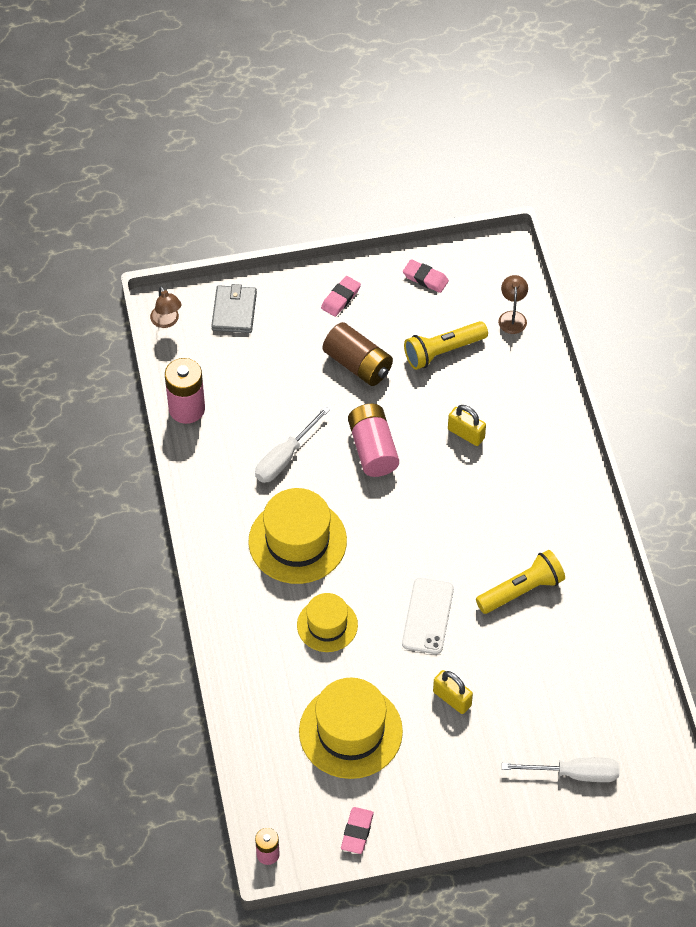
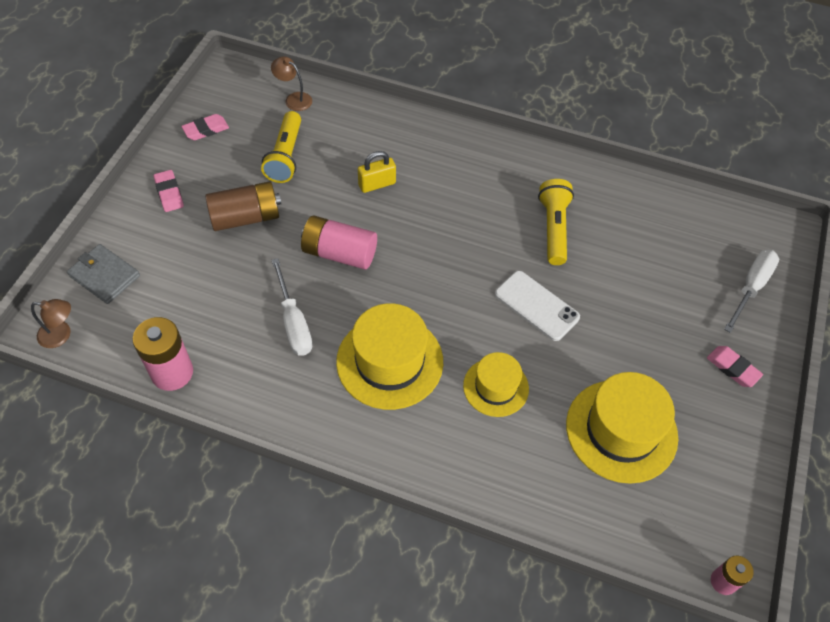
camera: 60 degrees left, 0 degrees up
(357, 832) = (734, 485): pink eraser -> pink eraser (733, 368)
(452, 698) = (631, 333): yellow padlock -> none

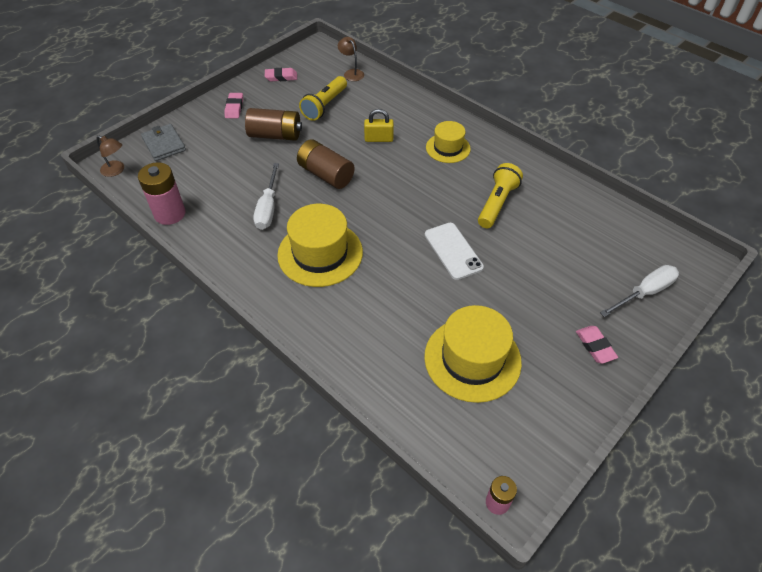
camera: 25 degrees right, 5 degrees down
(339, 253) = (326, 174): pink battery -> brown battery
(496, 387) = (389, 295): yellow hat -> yellow hat (448, 148)

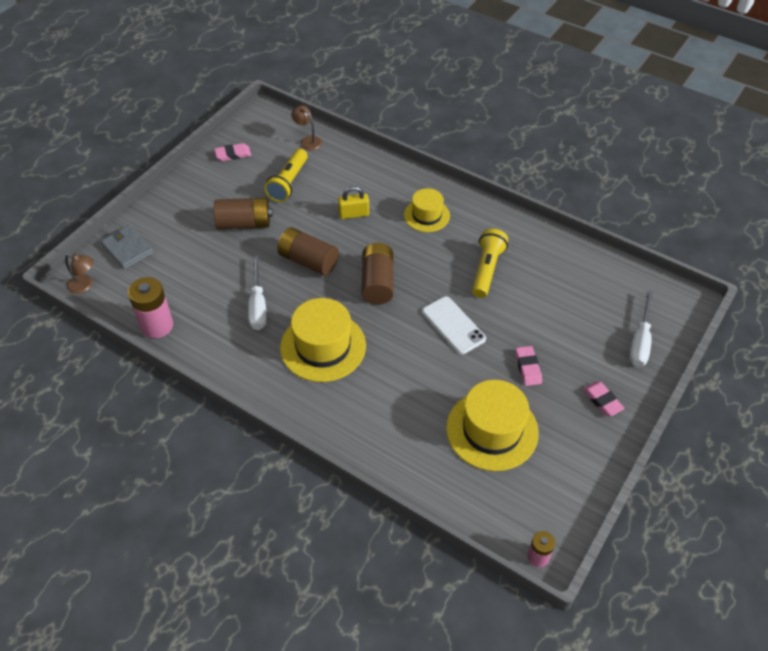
camera: 10 degrees left, 0 degrees up
(234, 108) = (192, 197): pink eraser -> pink eraser (528, 368)
(387, 202) = (377, 283): none -> brown battery
(644, 292) = (640, 341): white screwdriver -> white screwdriver turned 150 degrees clockwise

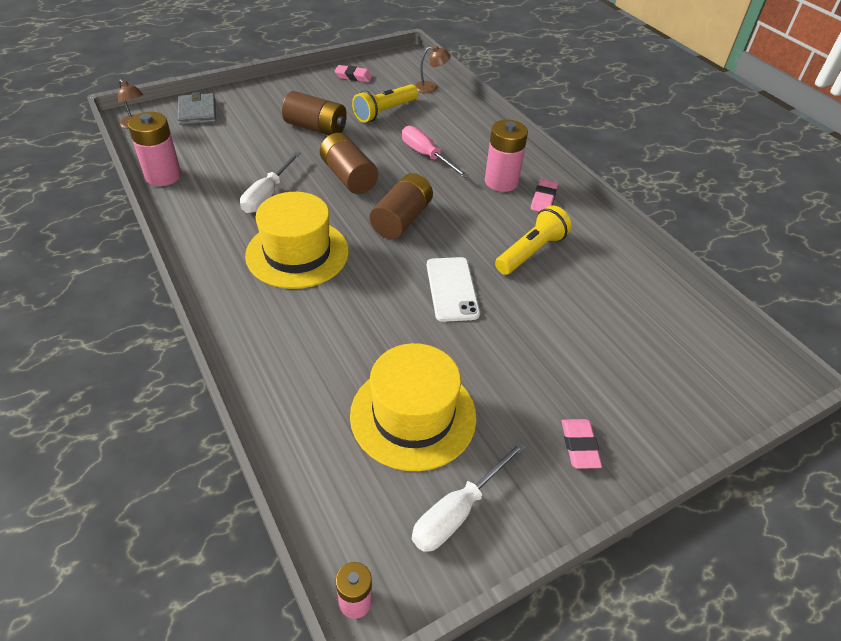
camera: 25 degrees right, 5 degrees down
(308, 141) = (431, 88): brown lamp -> brown lamp turned 105 degrees clockwise
(354, 214) = (426, 155): yellow padlock -> pink screwdriver
(426, 215) = (501, 182): yellow hat -> pink battery
(528, 368) = (508, 367): pink eraser -> pink eraser (543, 199)
(640, 341) = (676, 400): white screwdriver -> white screwdriver (457, 511)

